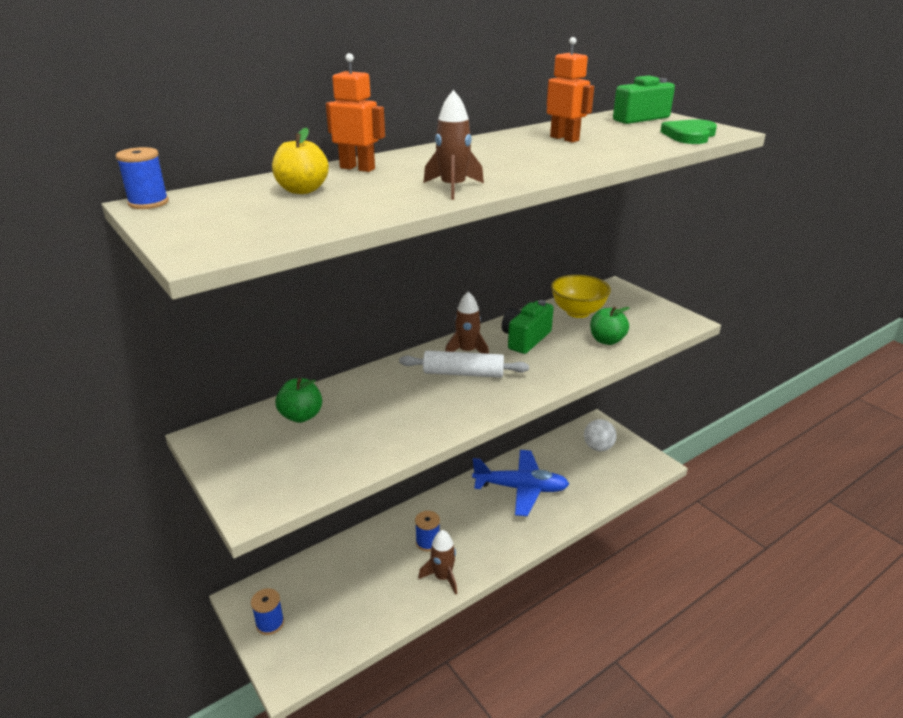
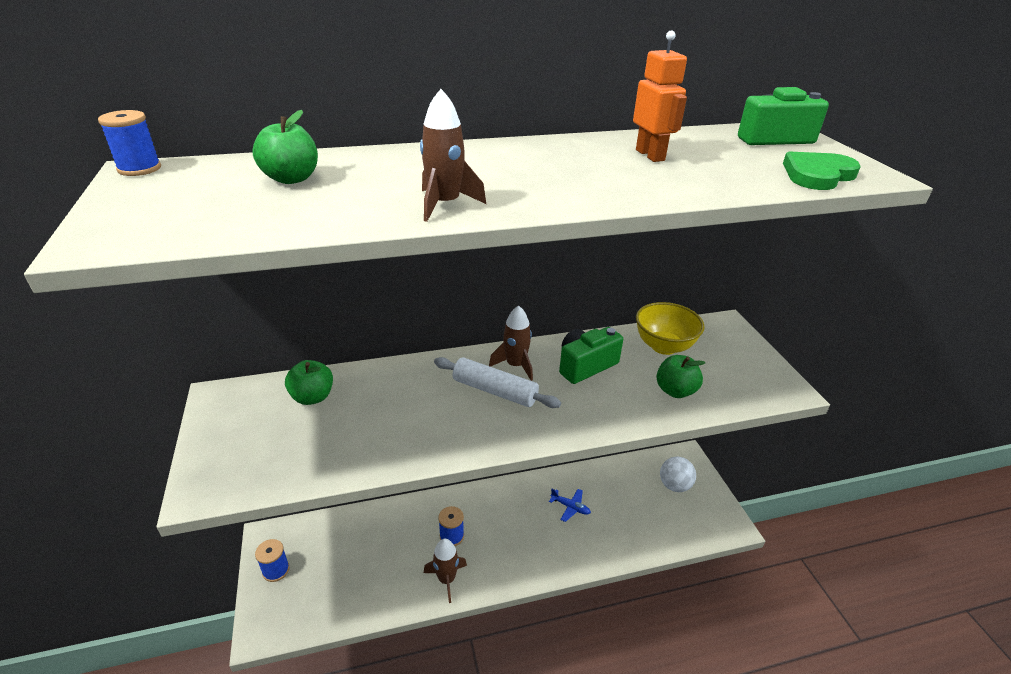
camera: 20 degrees right, 5 degrees up
(302, 190) = (291, 179): yellow apple -> green apple
(357, 168) = (379, 159): orange robot -> none
(521, 488) = (570, 507): blue plane -> blue plane, size x0.43

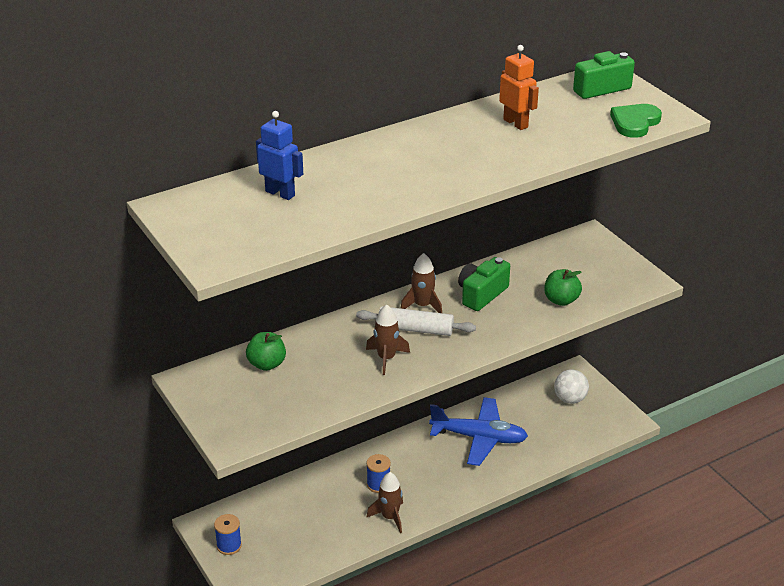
camera: 15 degrees left, 0 degrees up
(139, 169) = (163, 204): blue spool -> none
(291, 179) = (280, 193): green apple -> blue robot
(445, 204) = (401, 196): brown rocket -> brown rocket (386, 358)
(570, 507) = (479, 438): blue plane -> blue plane, size x2.31
(664, 346) = (541, 265): yellow bowl -> none

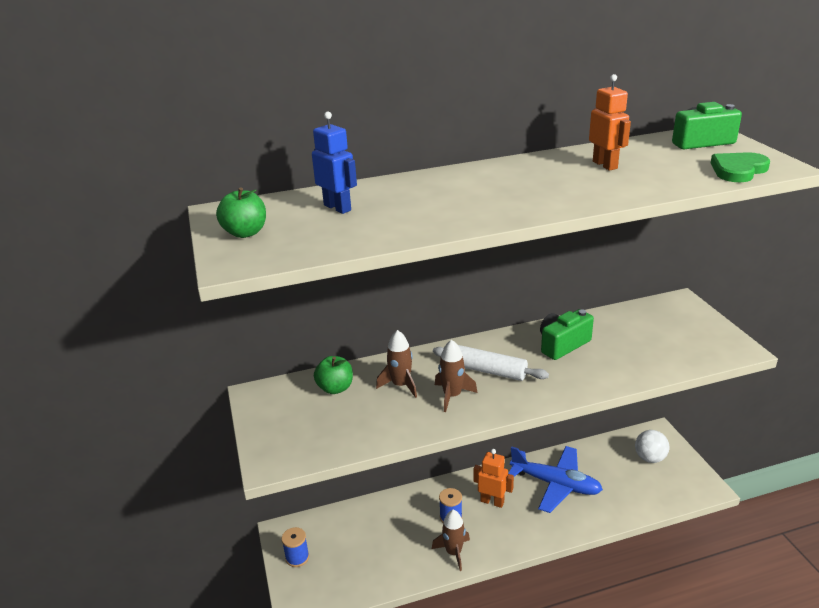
camera: 15 degrees right, 5 degrees down
(417, 463) = (492, 501): none -> orange robot
(422, 305) = (501, 349): brown rocket -> brown rocket (401, 385)
(561, 300) = (643, 358): green apple -> green apple (245, 233)

